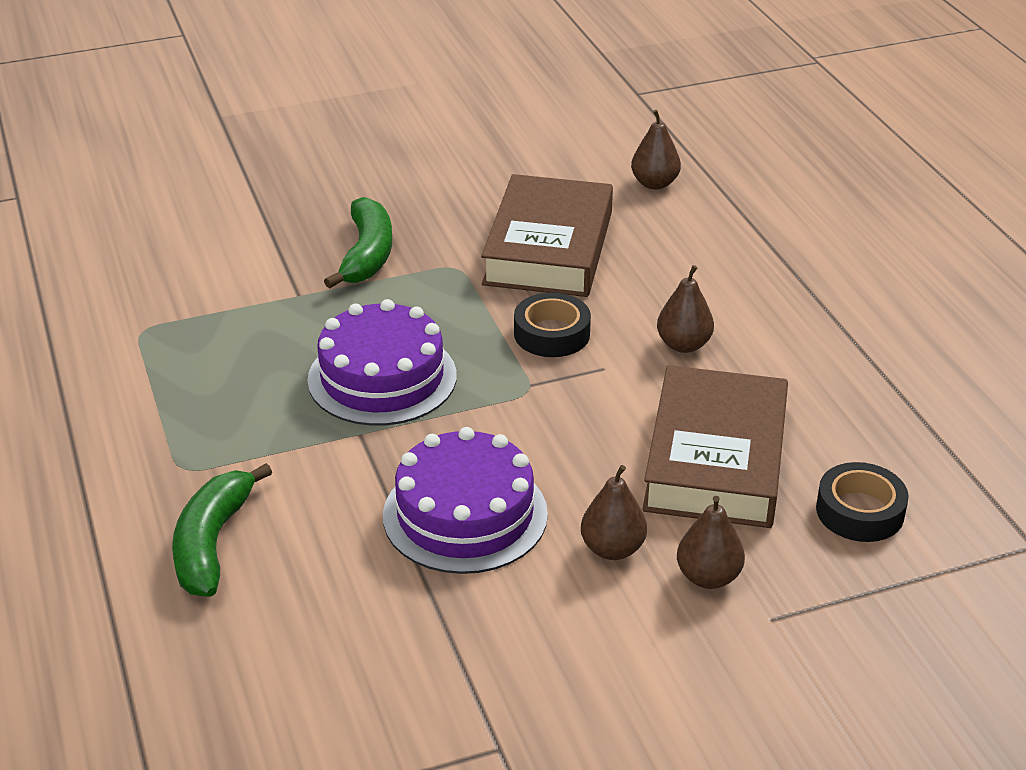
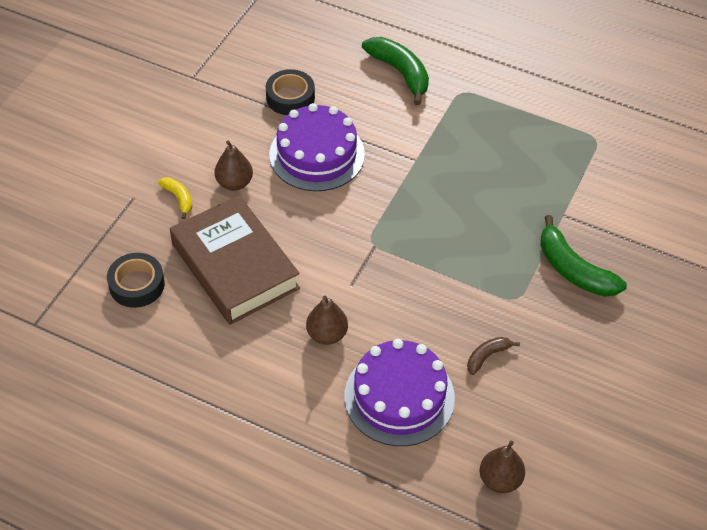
camera: 135 degrees right, 15 degrees up
(382, 377) = (449, 196): purple cake -> purple cake (399, 397)
(549, 248) = (487, 356): brown book -> brown banana
(552, 334) = (404, 288): black tape -> black tape (290, 97)
(708, 577) = (179, 198): brown pear -> yellow banana

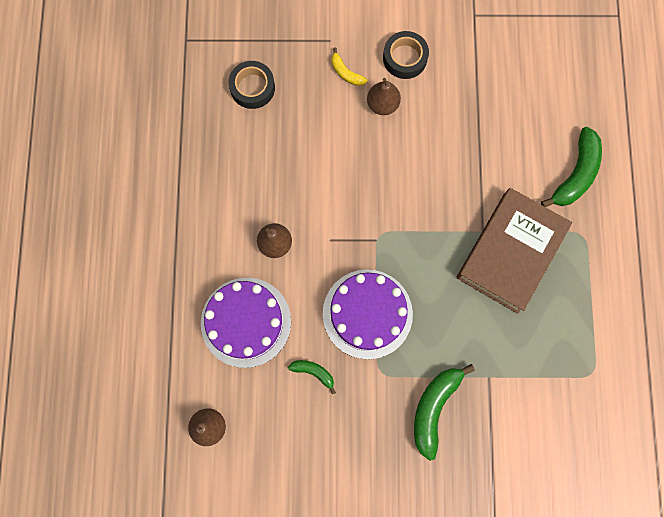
camera: 65 degrees right, 25 degrees up
(179, 198) = (346, 73): yellow banana -> yellow banana turned 105 degrees clockwise
(235, 266) = (303, 146): brown book -> brown book (510, 252)
(290, 97) = (495, 100): black tape -> black tape (405, 58)
(317, 154) = (445, 151): purple cake -> purple cake (367, 314)
(487, 356) = (314, 372): brown banana -> green banana

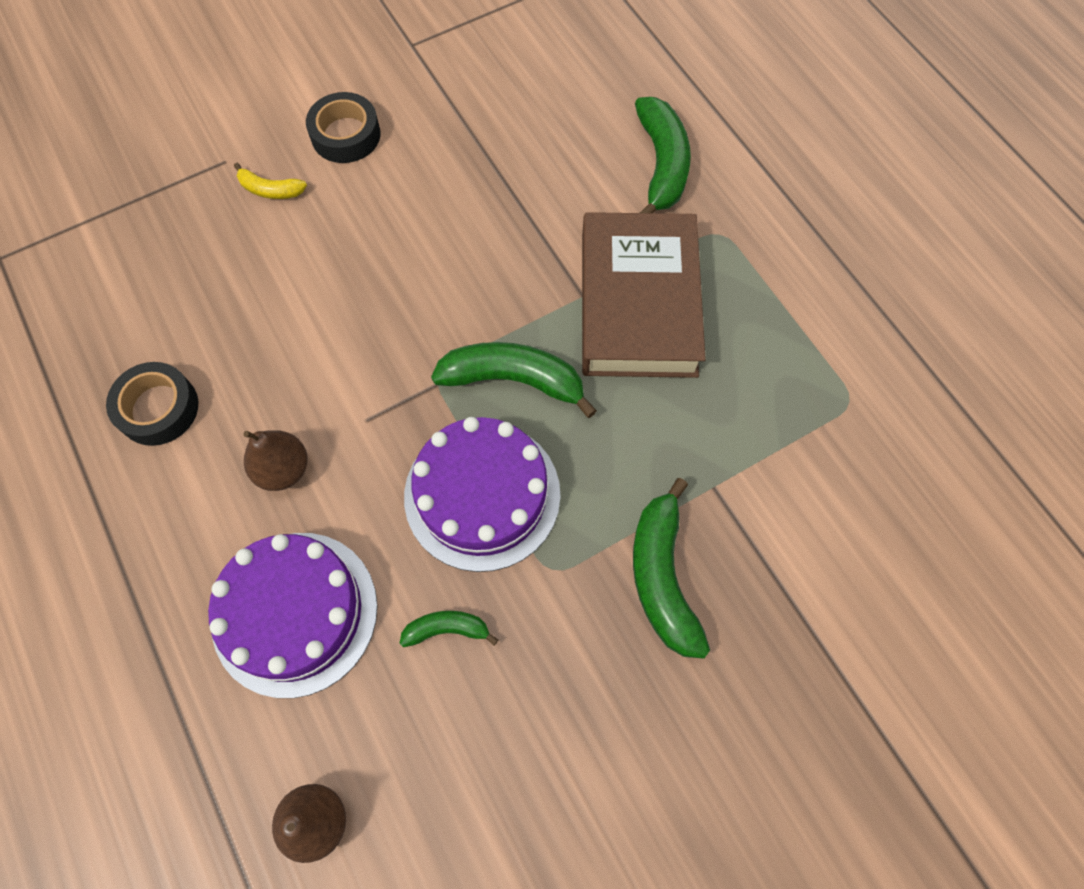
camera: 30 degrees left, 10 degrees down
(252, 88) = (137, 273): black tape -> black tape (158, 408)
(382, 104) = (346, 205): brown pear -> none
(418, 260) = (514, 380): none -> green banana

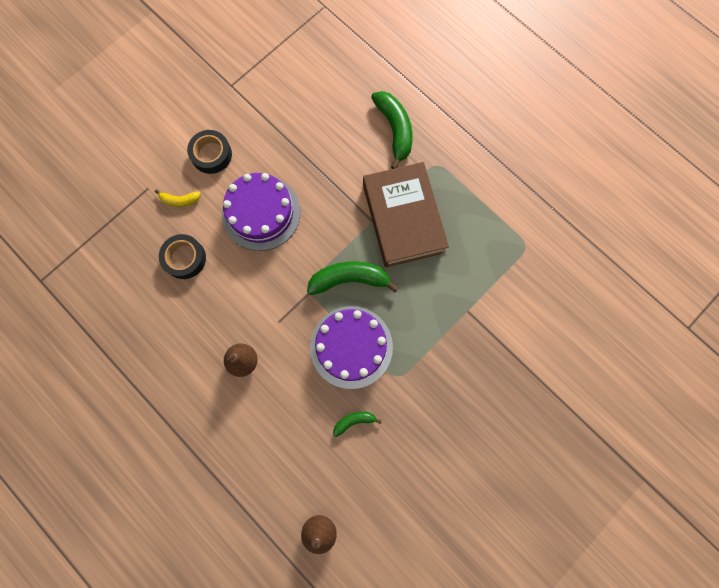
camera: 15 degrees left, 10 degrees up
(158, 408) = (164, 345): black tape -> black tape (184, 258)
(295, 613) = (275, 434): purple cake -> purple cake (261, 213)
(662, 576) = (453, 365): green banana -> none

